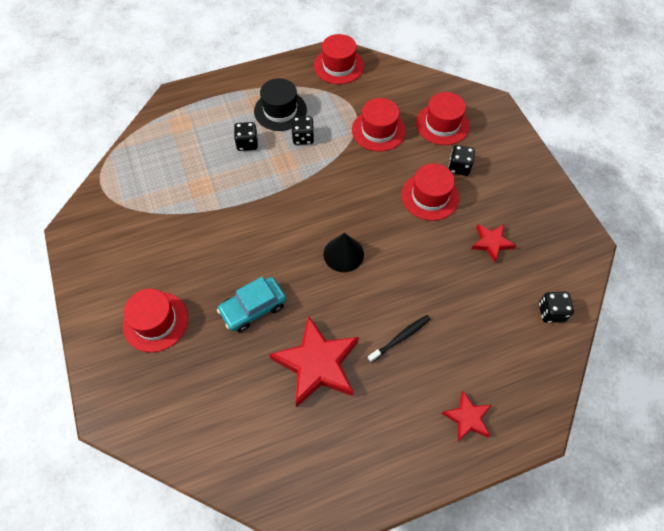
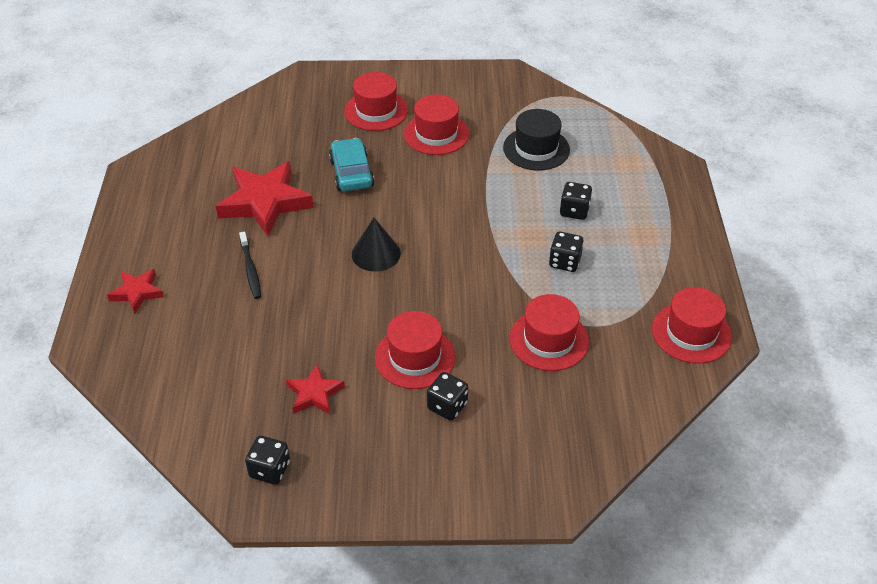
camera: 110 degrees right, 15 degrees down
(280, 110) = (620, 251): black hat -> black hat (536, 149)
(442, 124) = (532, 416): red hat -> red hat (436, 134)
(551, 312) = (191, 414): black dice -> black dice (270, 470)

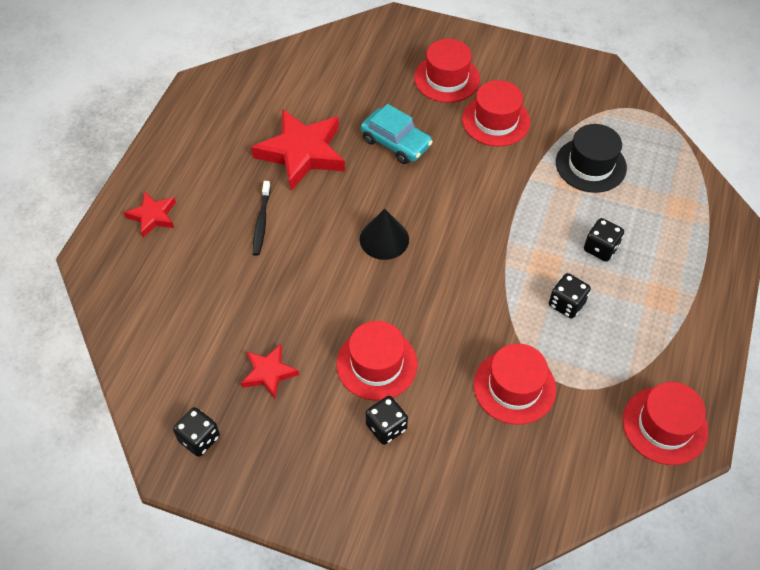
camera: 20 degrees right, 10 degrees up
(351, 173) = (396, 143): turquoise car -> turquoise car turned 120 degrees clockwise

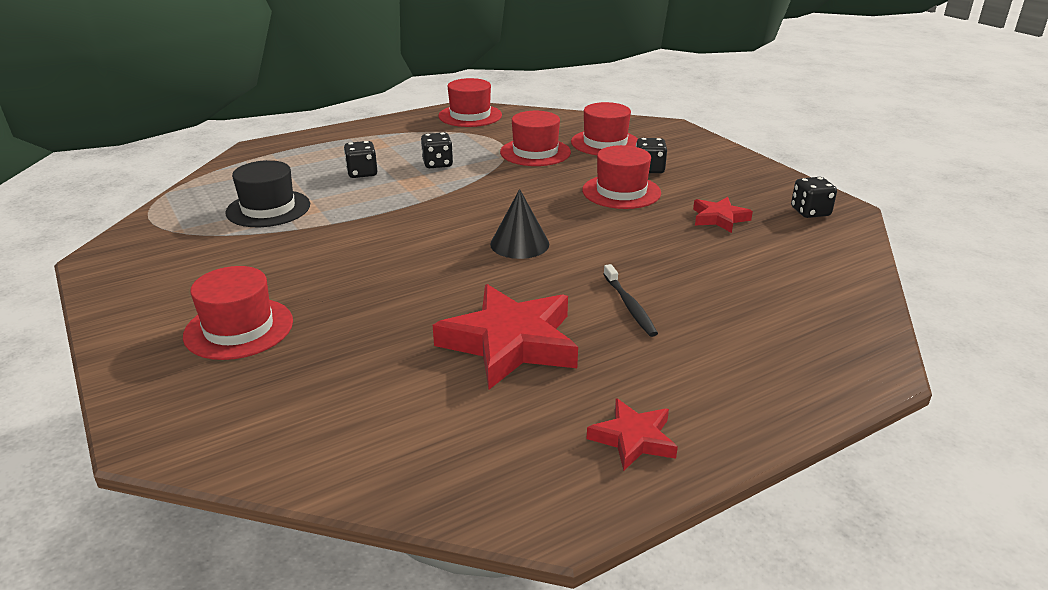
camera: 140 degrees left, 25 degrees down
(153, 216) = (765, 370): red star -> red star (633, 439)
(261, 222) = (629, 306): black toothbrush -> black toothbrush turned 120 degrees clockwise
(396, 143) = (396, 301): turquoise car -> none
(496, 120) = (272, 270): red hat -> red hat (605, 143)

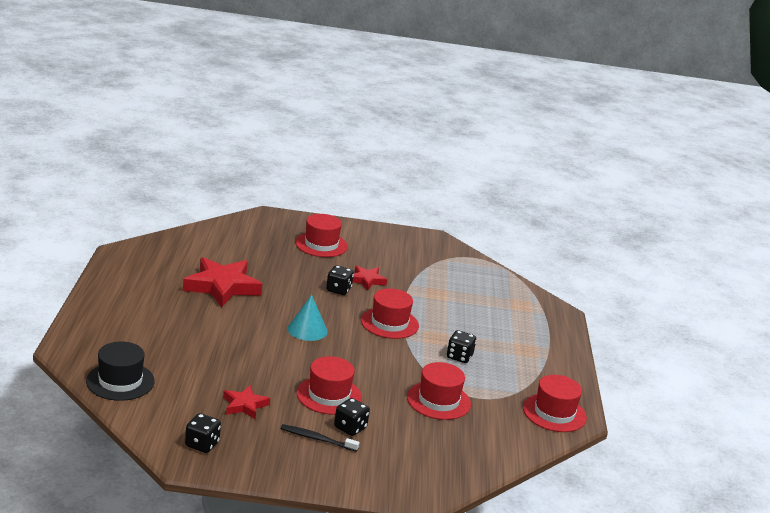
camera: 120 degrees right, 5 degrees down
(268, 209) = (448, 286): black hat -> black hat (120, 381)
(362, 173) = (472, 327): black dice -> black dice (338, 290)
(519, 244) = (307, 330): black cone -> turquoise cone
(605, 143) = (423, 439): red hat -> red hat (389, 323)
(629, 306) = (204, 325): black toothbrush -> black toothbrush (317, 439)
(633, 439) = (127, 279): red star -> red star (366, 280)

